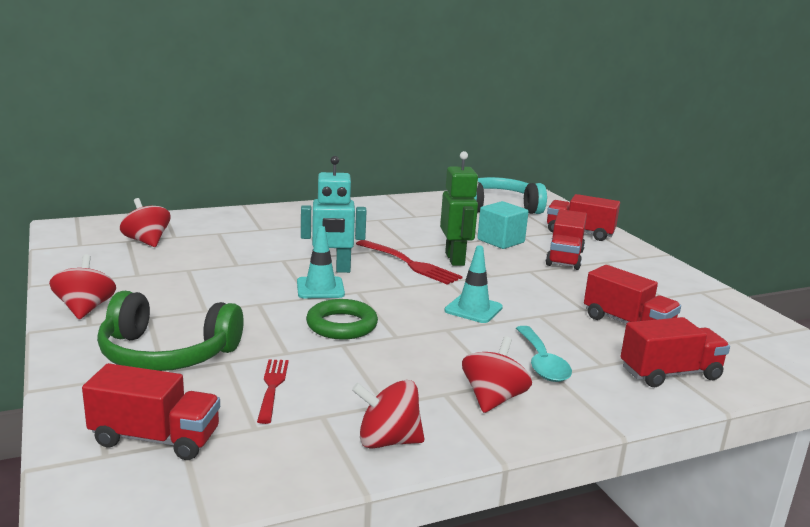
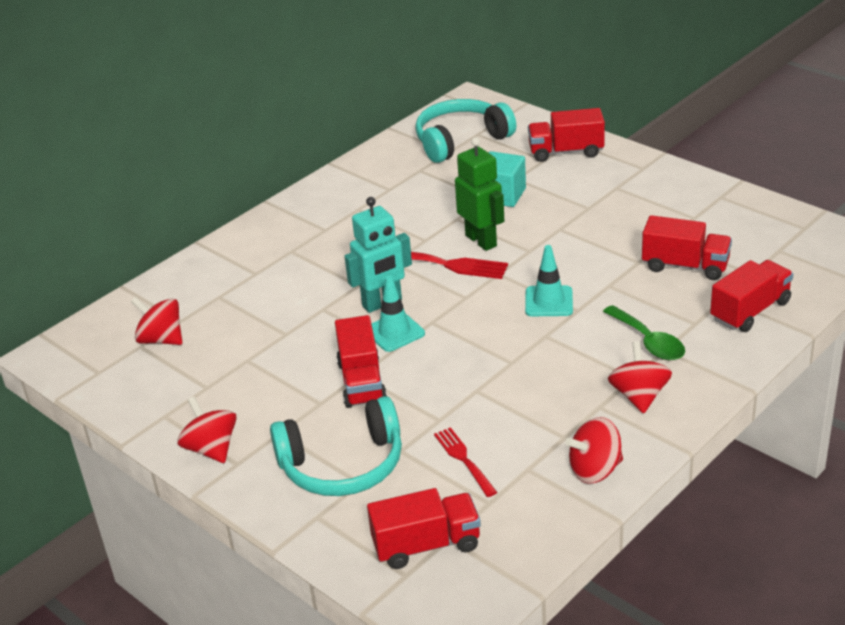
camera: 20 degrees left, 15 degrees up
(167, 354) = (343, 465): green headphones -> turquoise headphones
(341, 325) = (455, 369): green ring -> none
(542, 363) = (649, 342): turquoise spoon -> green spoon
(564, 258) = (577, 197): red truck -> red truck (361, 382)

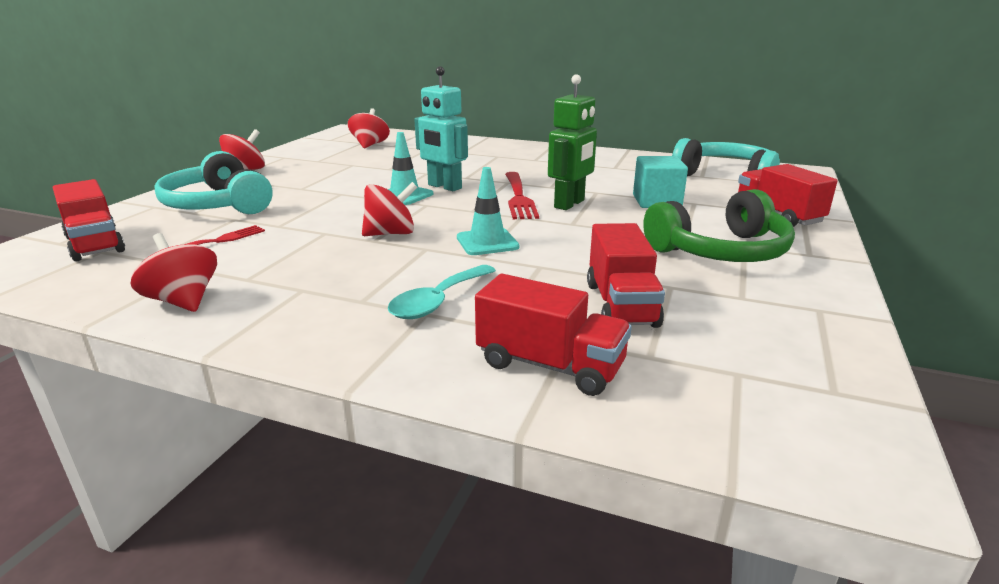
camera: 65 degrees right, 10 degrees down
(361, 382) = (331, 195): red truck -> none
(620, 200) = (720, 251): none -> green headphones
(639, 396) = (324, 309): red spinning top -> red spinning top (391, 233)
(649, 342) = (438, 301): green spoon -> turquoise spoon

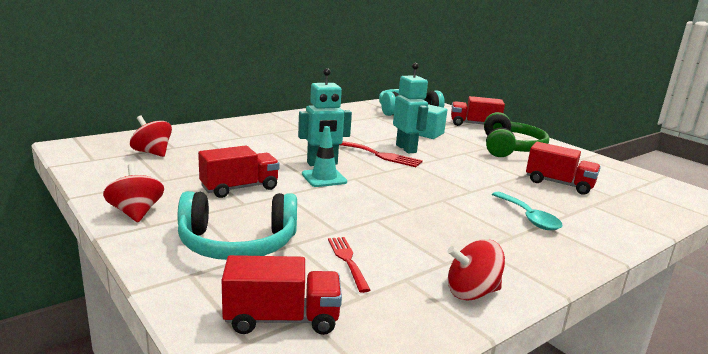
camera: 60 degrees left, 5 degrees down
(391, 233) = (403, 201): red spinning top -> none
(487, 242) = (449, 183): turquoise traffic cone -> none
(550, 365) = (616, 215): red truck -> red truck (239, 188)
(569, 204) = (406, 149): green robot -> turquoise robot

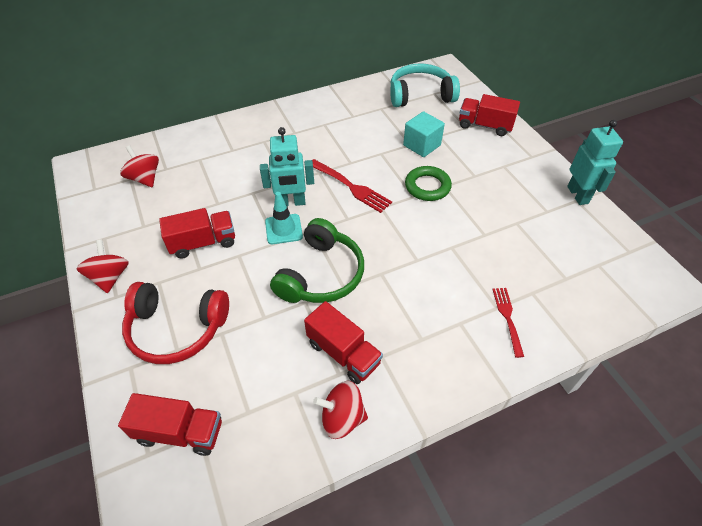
camera: 15 degrees right, 30 degrees up
(237, 243) = (177, 328): turquoise headphones -> red headphones
(348, 261) = (257, 363): red fork -> red fork (508, 318)
(406, 149) = (386, 176): turquoise robot -> turquoise robot (578, 195)
(449, 153) = (427, 186): none -> green ring
(510, 148) = (500, 177): green headphones -> green headphones (321, 274)
(529, 218) = (452, 310): turquoise spoon -> none
(559, 184) = (517, 252): red truck -> red truck (343, 353)

